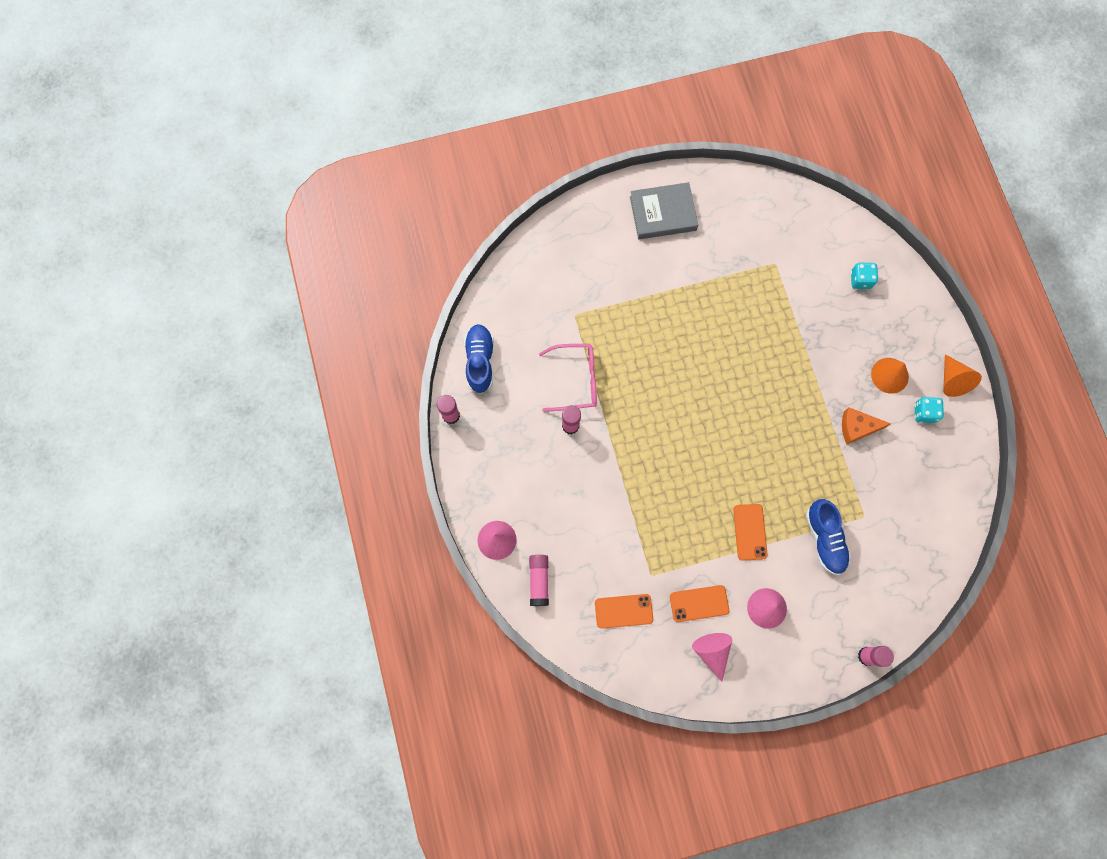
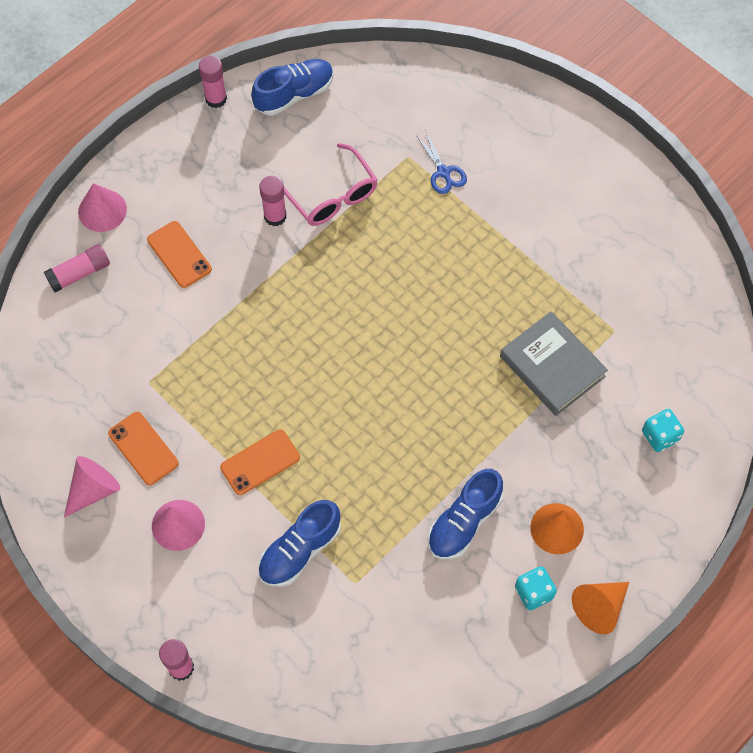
camera: 60 degrees right, 10 degrees down
(600, 299) = (443, 172): none -> blue scissors
(623, 611) = (91, 374): orange phone -> orange phone (179, 254)
(663, 213) = (592, 183): grey book -> grey book (552, 366)
(857, 427) = (464, 522): orange cheese -> blue shoe

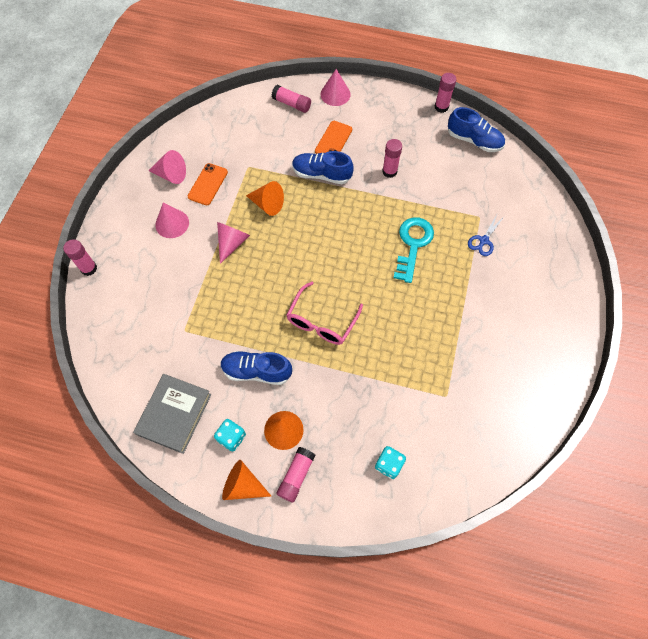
camera: 60 degrees right, 0 degrees up
(227, 389) = (267, 204): none -> orange cone
(260, 462) = (232, 243): orange phone -> pink cone
(300, 550) = (189, 291): blue shoe -> blue shoe (321, 174)
(332, 196) = (423, 192): pink glasses -> pink glasses (321, 321)
(400, 252) = (413, 245): none -> turquoise key
(552, 366) = (394, 370): grey book -> grey book (174, 414)
(619, 542) = (296, 476): none -> pink glue stick

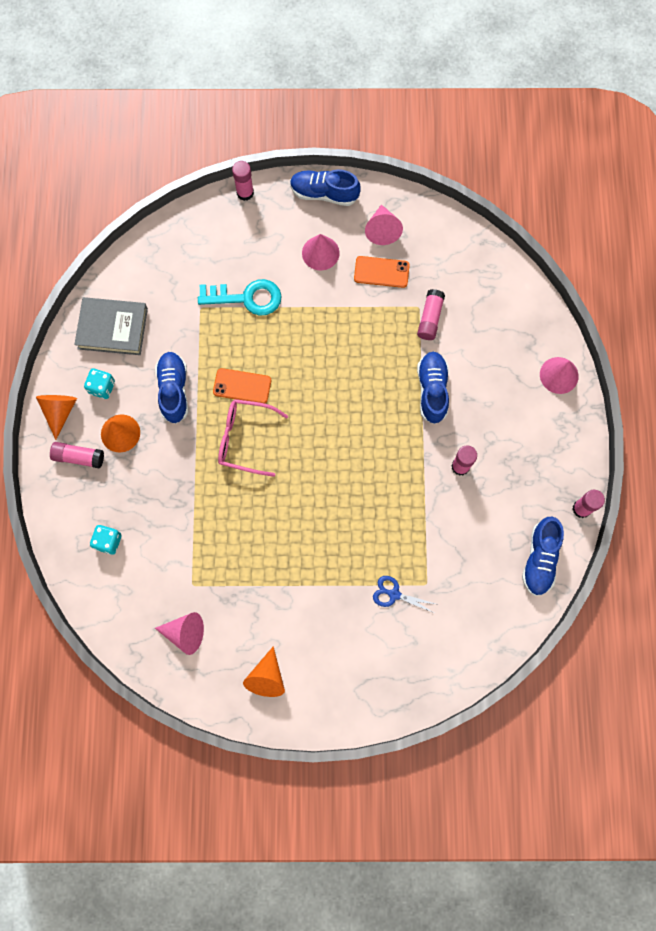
camera: 75 degrees right, 10 degrees up
(119, 208) = (324, 193): none -> blue shoe
(232, 243) = (313, 321): pink cone -> pink cone (185, 633)
(267, 204) = (373, 343): orange cone -> orange cone (266, 677)
(291, 104) = (526, 328): pink glue stick -> pink glue stick (430, 318)
(333, 140) = (486, 391): orange phone -> orange phone (242, 386)
(413, 245) = (365, 514): turquoise key -> turquoise key (246, 298)

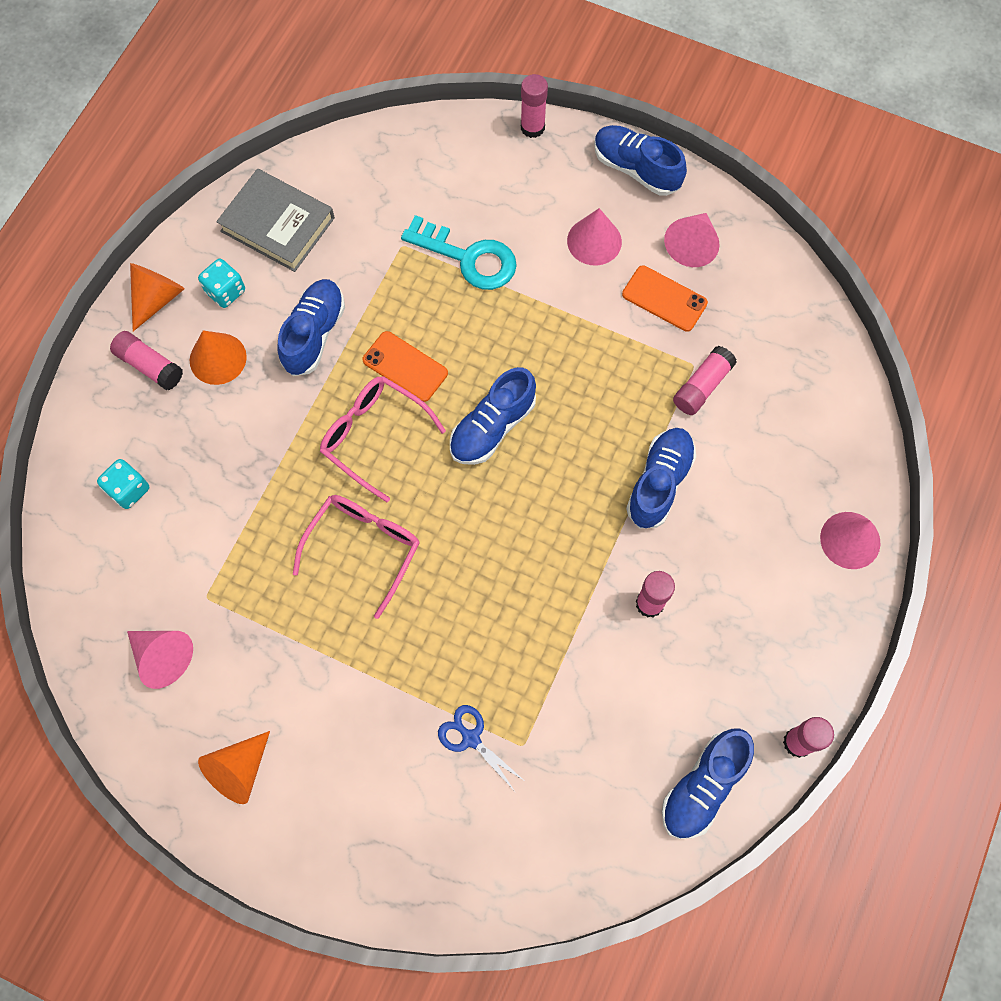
camera: 25 degrees right, 5 degrees down
(274, 510) = (364, 548): none -> pink glasses
(315, 400) = (492, 427): none -> blue shoe

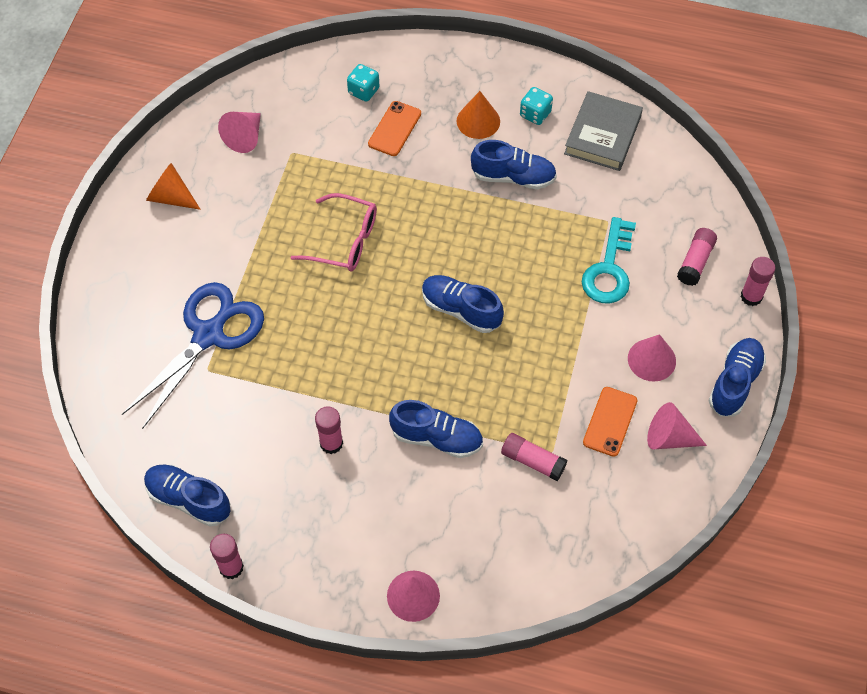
camera: 80 degrees right, 10 degrees down
(150, 365) = (462, 82): pink glue stick -> pink glue stick (695, 262)
(157, 299) = (518, 74): orange cone -> none
(373, 436) = (436, 231): pink glasses -> none
(405, 366) = (500, 241): orange phone -> orange phone (394, 129)
(470, 738) = (209, 334): blue scissors -> blue scissors, size x2.28

